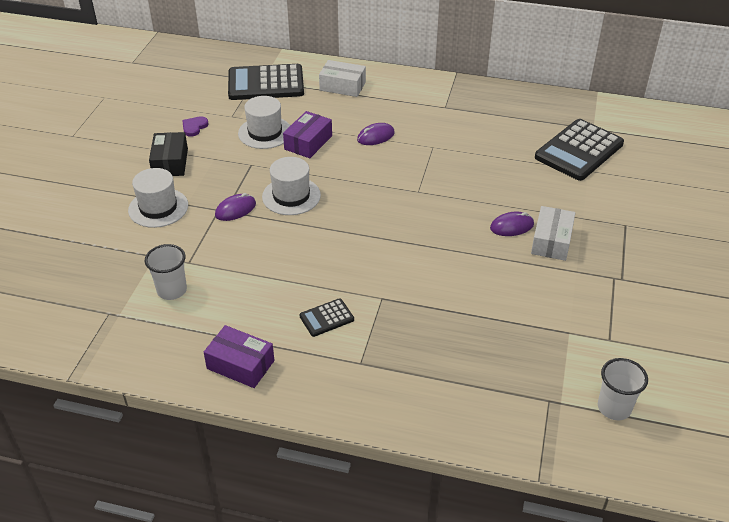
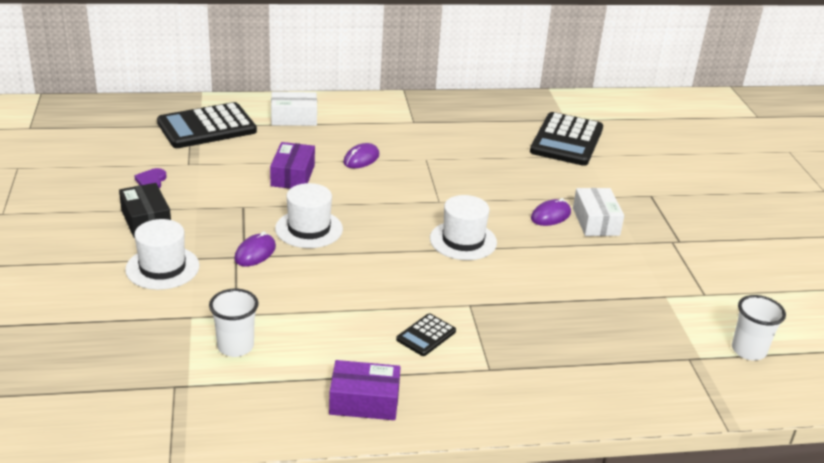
camera: 25 degrees left, 10 degrees down
(265, 132) = (238, 174): white hat -> white hat (463, 240)

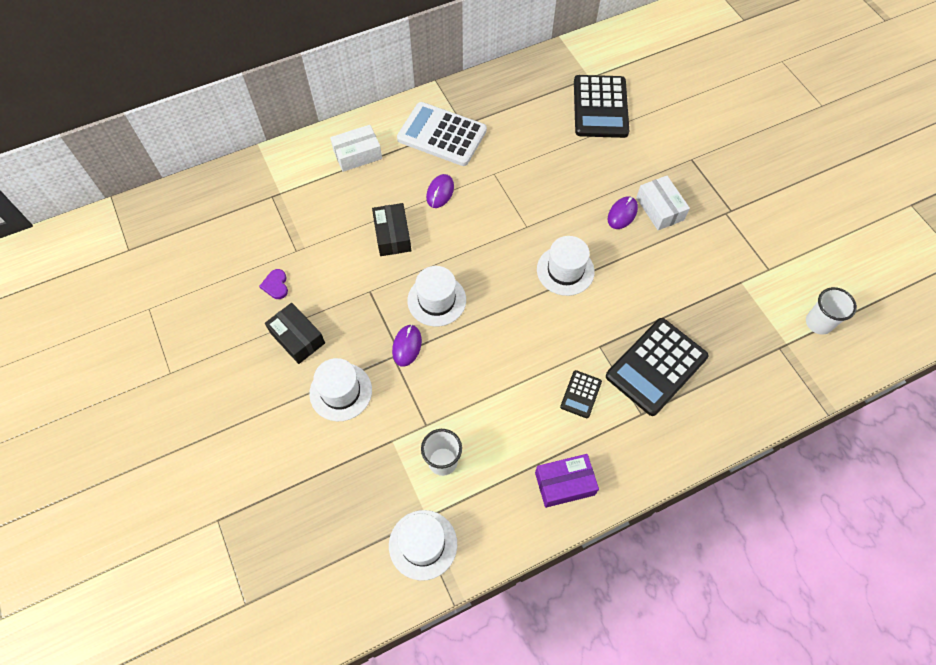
camera: 15 degrees left, 30 degrees up
(168, 406) = (423, 544): none -> white hat
(207, 127) = (287, 194): black calculator -> black calculator (656, 367)
(292, 175) = (392, 235): purple box -> black box
(387, 123) = (442, 135): none -> white calculator

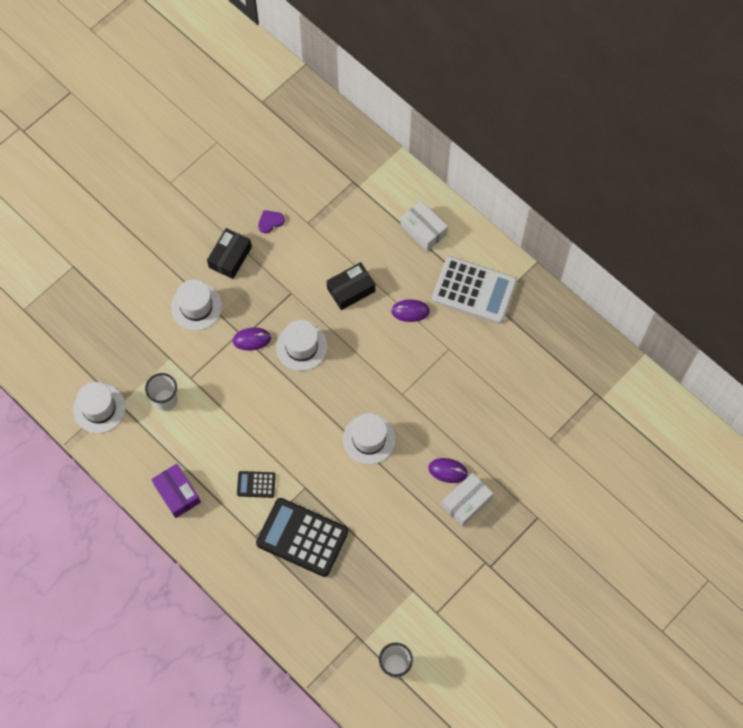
camera: 70 degrees right, 5 degrees up
(442, 135) = (474, 290): white calculator -> white calculator turned 105 degrees clockwise
(600, 107) = (567, 418): black calculator -> none

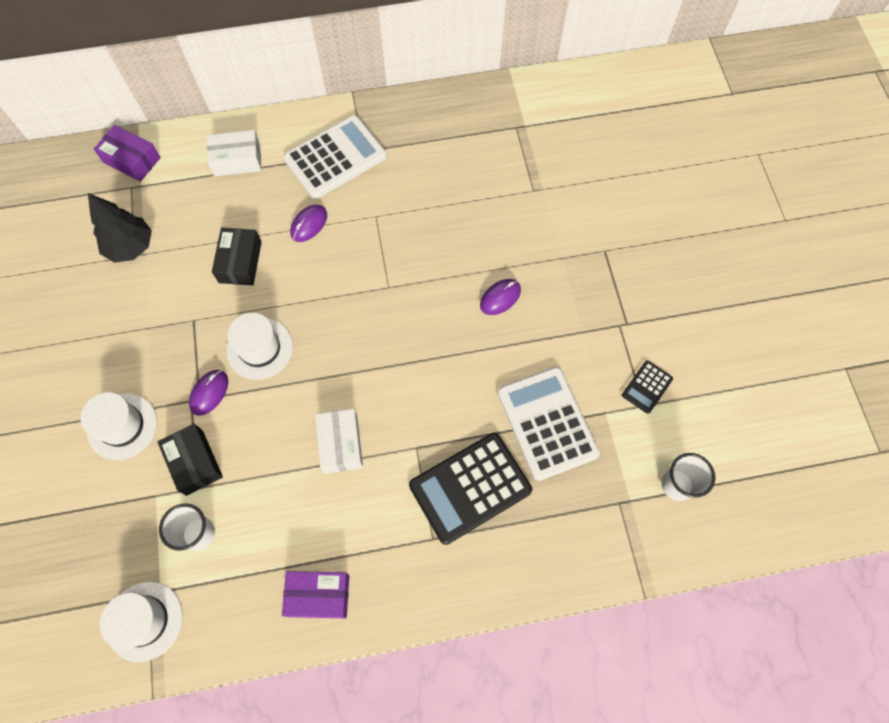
camera: 55 degrees left, 0 degrees up
(230, 257) = (100, 354): black box -> black box (194, 462)
(256, 484) = (374, 498): black calculator -> black calculator (647, 387)
(270, 222) = (99, 289): purple heart -> none
(312, 216) = (131, 247): none -> black tree
(369, 439) = (411, 349): white hat -> none
(372, 166) = (132, 160): none -> purple box
(379, 558) = (547, 423): none -> white calculator
(466, 502) = (545, 302): white box -> white box (341, 444)

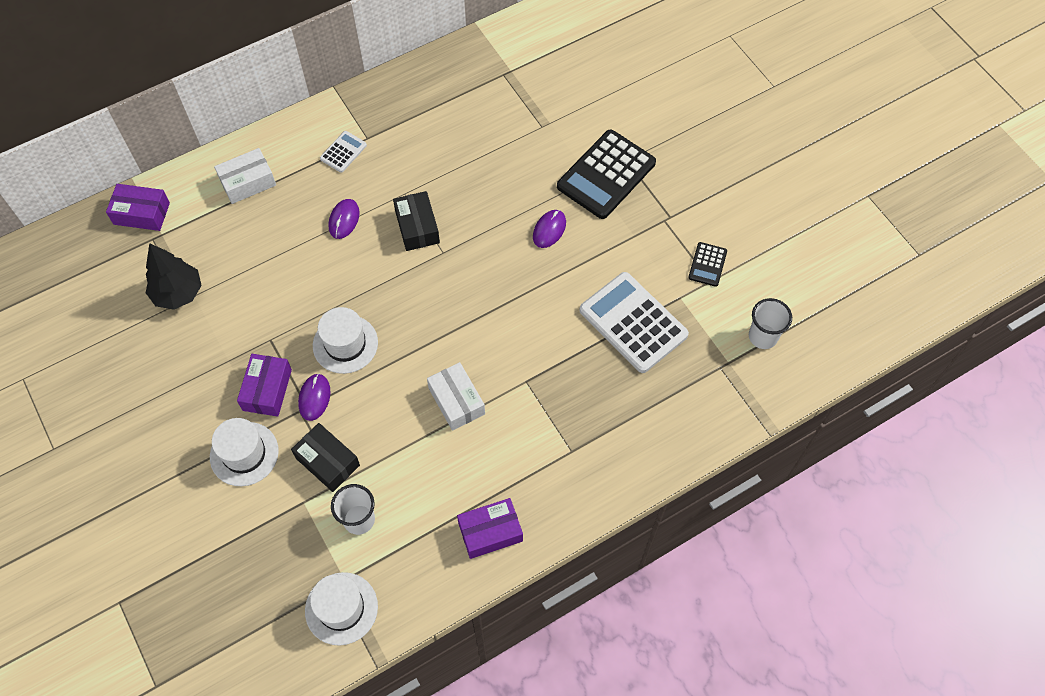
camera: 20 degrees left, 5 degrees down
(169, 369) = (267, 390): none -> purple box
(240, 262) = (292, 274): black box -> black box (417, 227)
(335, 158) = (343, 152): white calculator -> white calculator, size x0.47
(470, 488) = (587, 398): black calculator -> black calculator (606, 175)

